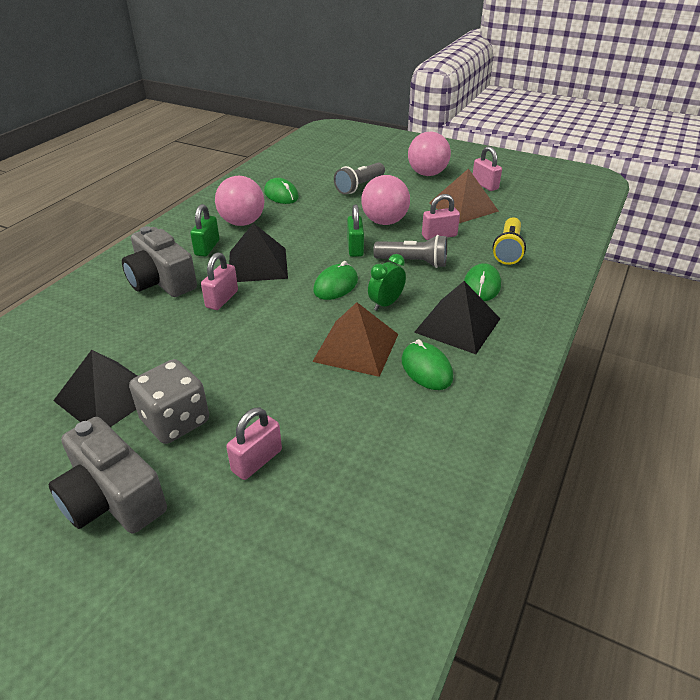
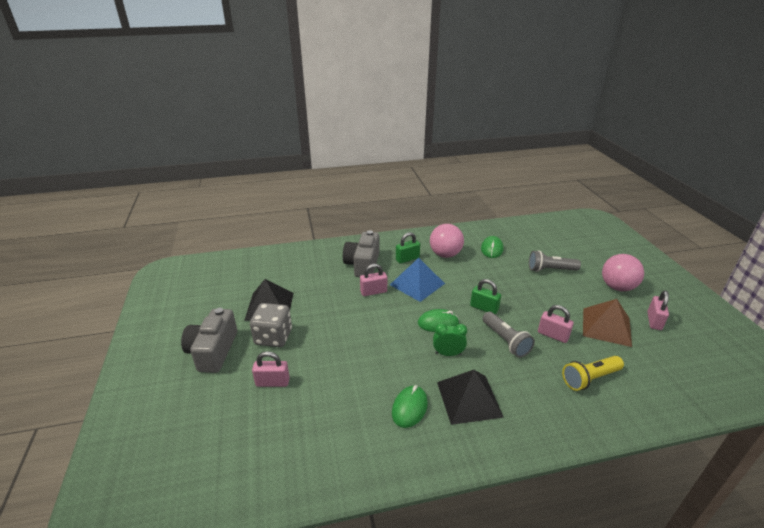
camera: 50 degrees right, 5 degrees down
(258, 264) = (417, 284): black pyramid -> blue pyramid
(355, 248) = (484, 308): green padlock -> green padlock turned 75 degrees clockwise
(356, 347) = (394, 365): brown pyramid -> none
(384, 222) = (529, 303): pink ball -> none
(481, 286) = (526, 388): green mouse -> none

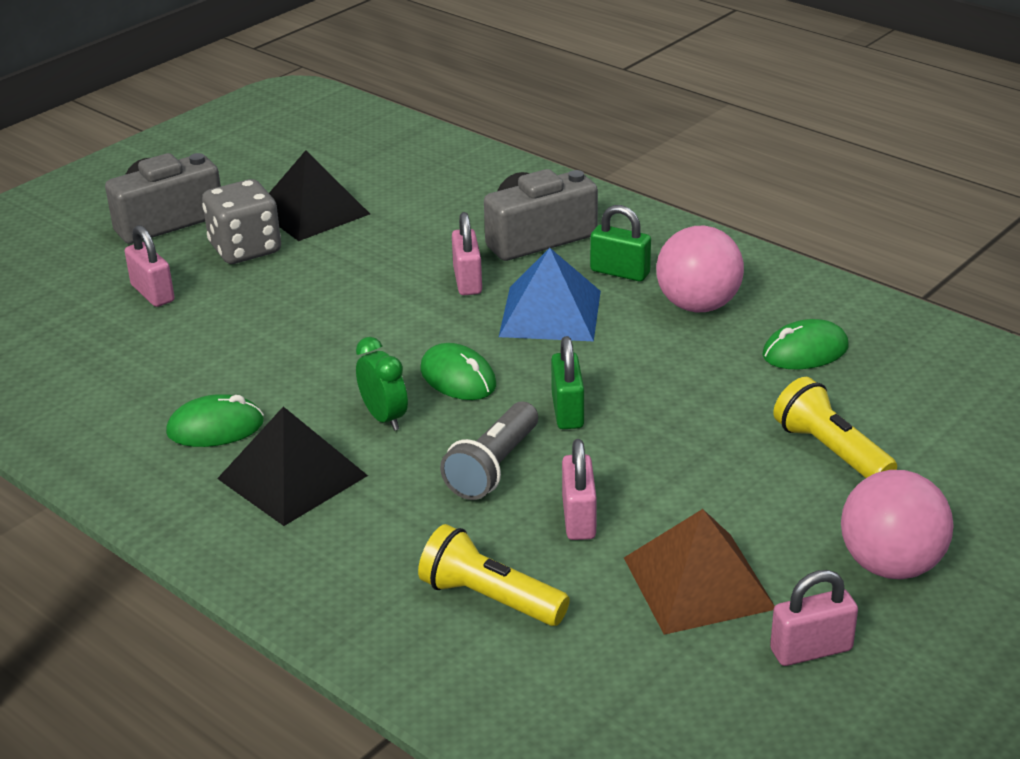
camera: 55 degrees right, 0 degrees up
(373, 292) = (467, 281): pink padlock -> pink padlock turned 45 degrees clockwise
(550, 270) = (830, 451): grey flashlight -> yellow flashlight

